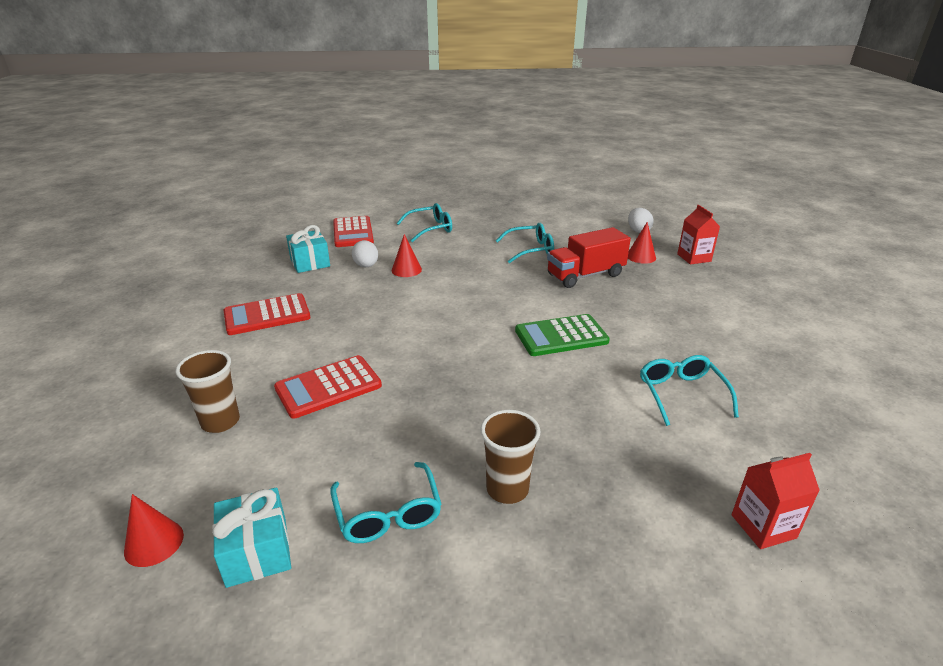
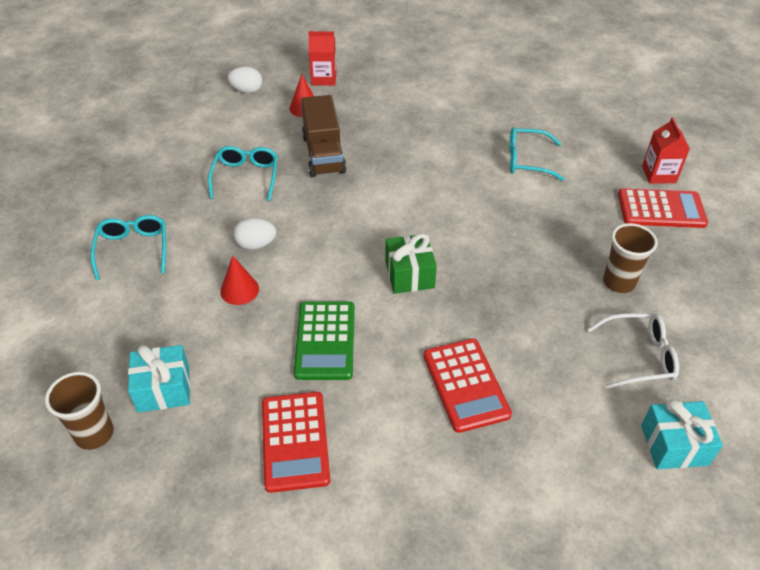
camera: 75 degrees left, 15 degrees up
(154, 543) = (664, 524): red cone -> none
(220, 422) = (504, 482): brown cup -> brown cup (94, 434)
(353, 232) = (91, 332): red calculator -> red calculator (661, 209)
(366, 266) = (208, 328): white egg -> white egg (256, 244)
(388, 513) = (639, 356): turquoise glasses -> white glasses
(454, 339) = (409, 274): none -> green gift
(561, 336) = (428, 201): green calculator -> green calculator (325, 340)
(585, 275) = (323, 154): red truck -> brown truck

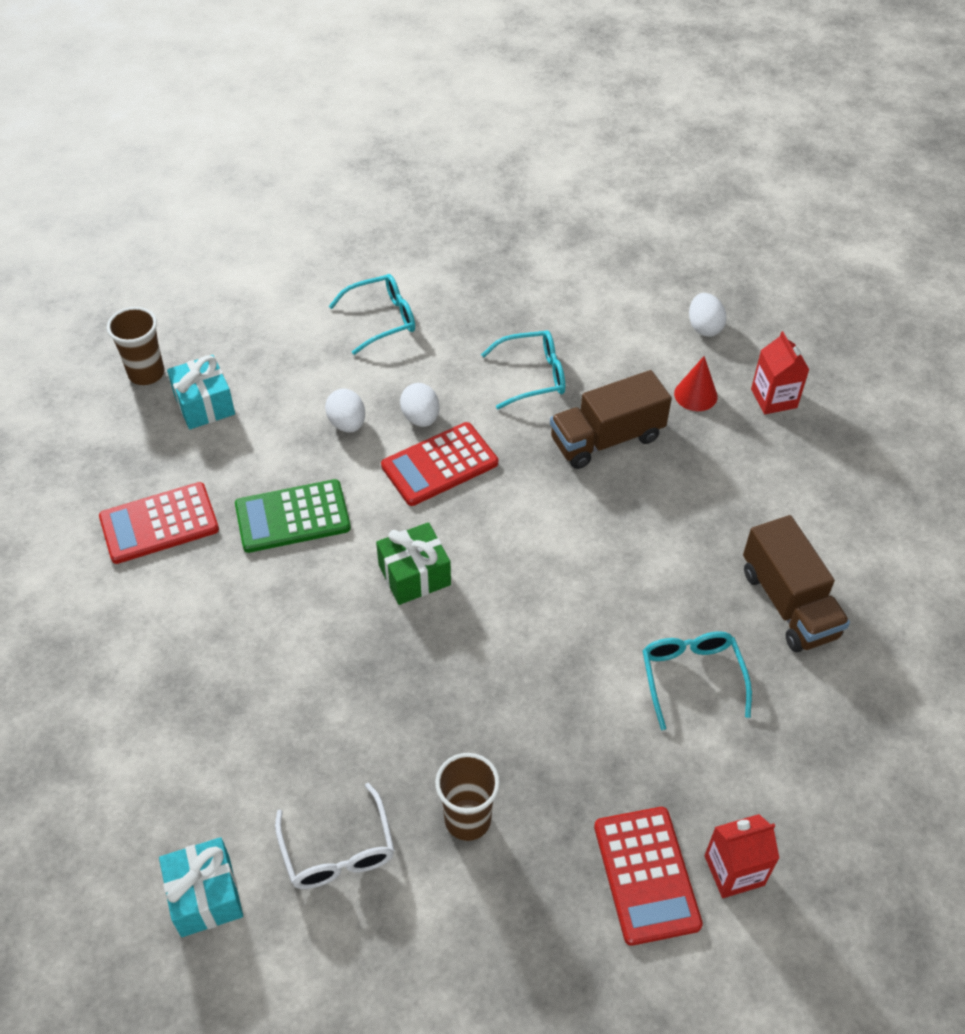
camera: 75 degrees right, 5 degrees up
(239, 290) = (347, 423): red cone -> white egg
(465, 385) = (256, 661): red calculator -> red calculator (439, 465)
(483, 111) = (788, 603): none -> brown truck

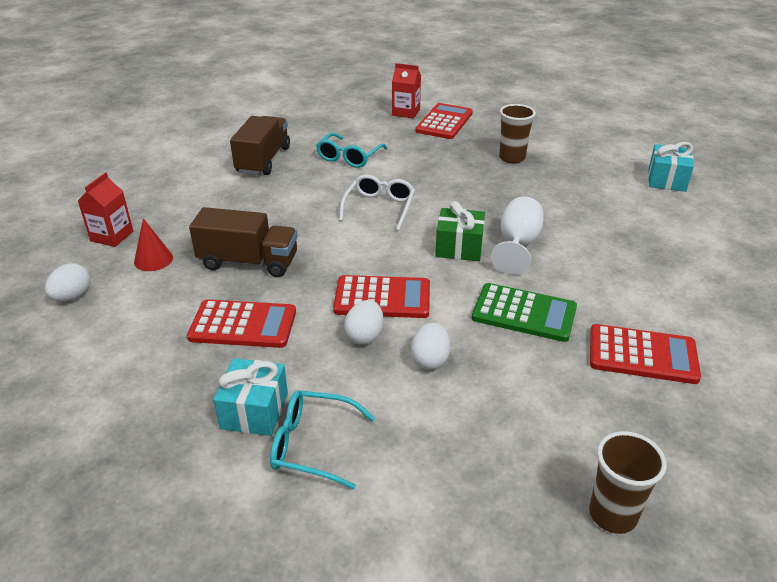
camera: 145 degrees left, 15 degrees down
(204, 404) = (558, 443): turquoise gift -> turquoise gift (254, 411)
(338, 850) = (586, 170): white glasses -> white glasses (379, 207)
(351, 615) = (517, 245): none -> white goblet
(532, 376) = (243, 325): turquoise glasses -> red calculator

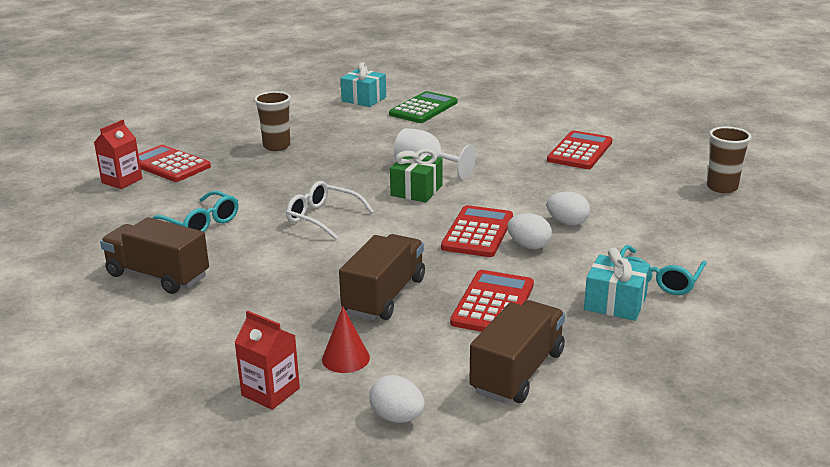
camera: 75 degrees left, 10 degrees down
(128, 353) = (517, 372): none -> brown truck
(524, 313) = (520, 180): green calculator -> green calculator (423, 108)

